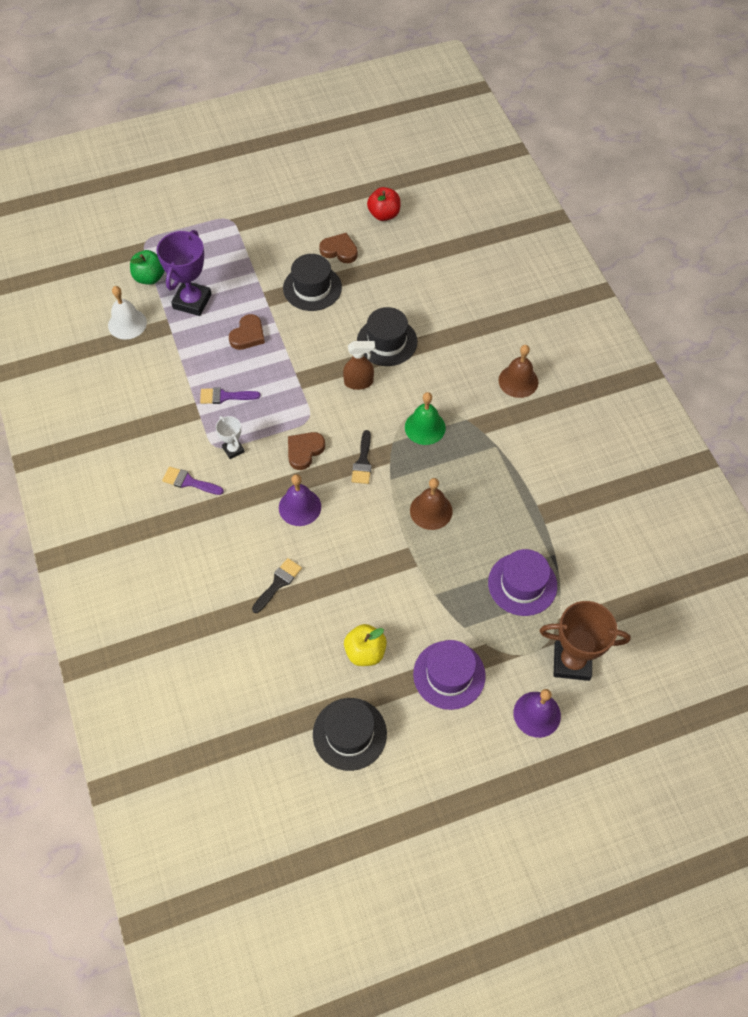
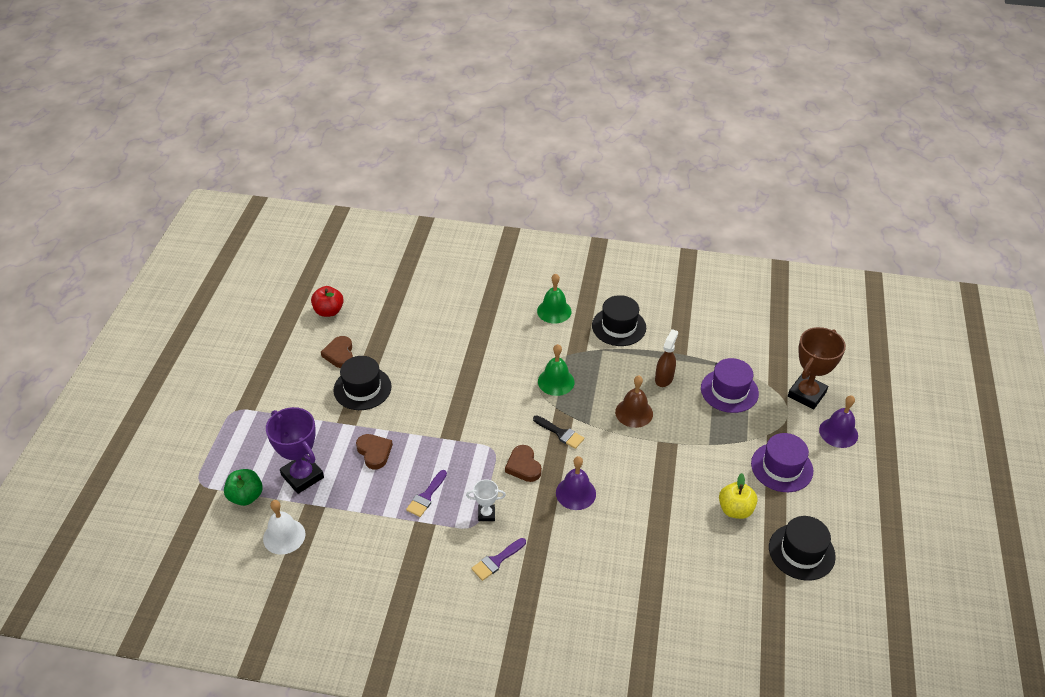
camera: 60 degrees left, 15 degrees down
(278, 583) = (639, 539): black brush -> none
(339, 250) = (339, 354): brown heart -> brown heart turned 60 degrees counterclockwise
(359, 382) = (482, 401): brown spray bottle -> brown spray bottle (664, 378)
(387, 341) = (457, 367): black hat -> black hat (619, 326)
(518, 381) = (554, 311): brown bell -> green bell

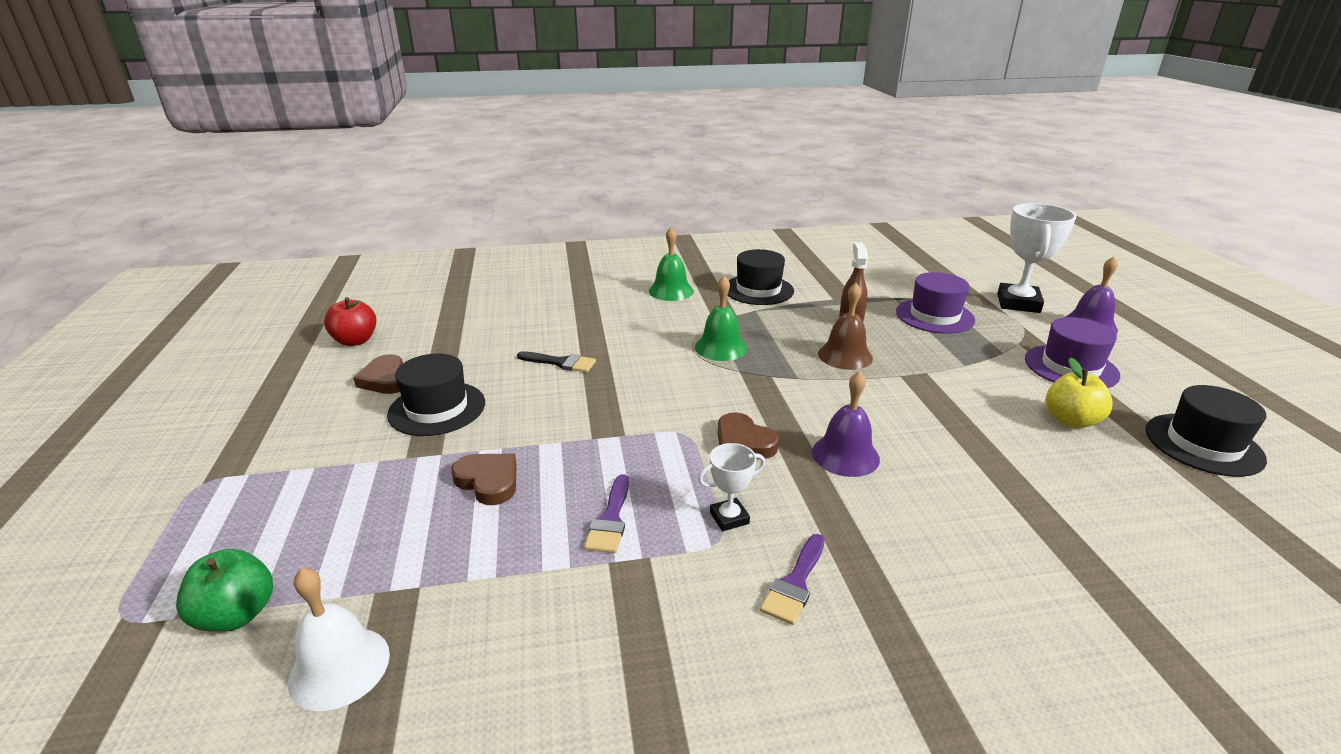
camera: 20 degrees left, 15 degrees down
(302, 476) = (359, 548): purple trophy -> none
(561, 433) = (768, 395): black brush -> black brush (561, 363)
(806, 394) = (1018, 303): brown trophy -> white trophy

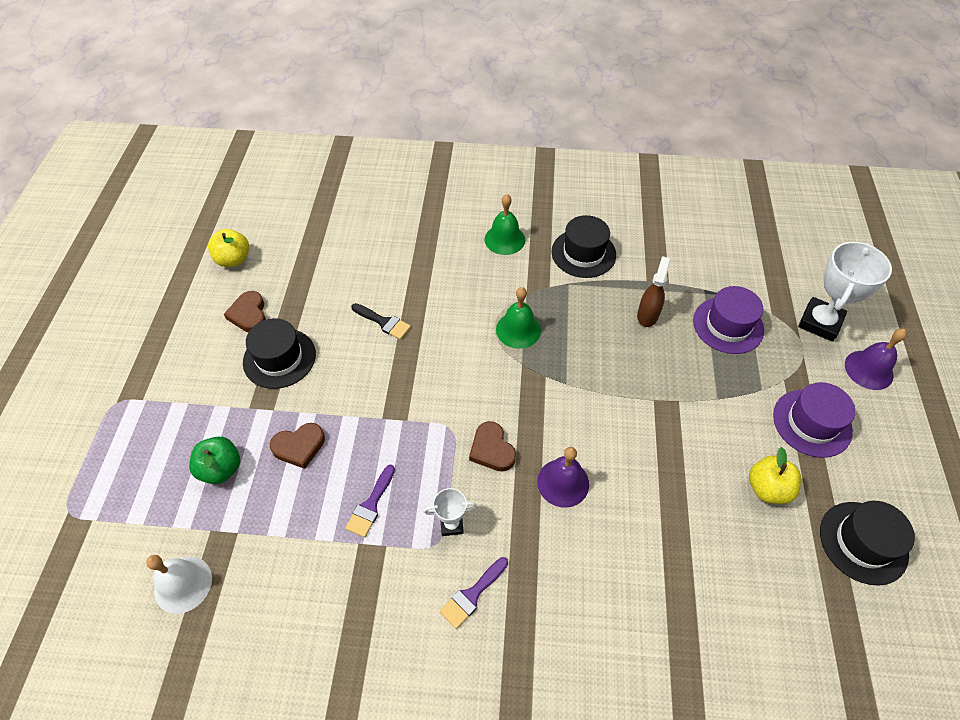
camera: 15 degrees right, 25 degrees up
(237, 614) = (130, 527): green apple -> green apple (221, 469)
(355, 341) = (233, 259): red apple -> yellow apple
(488, 481) = (299, 447): brown heart -> brown heart turned 105 degrees clockwise
(845, 356) = (619, 363): brown bell -> none

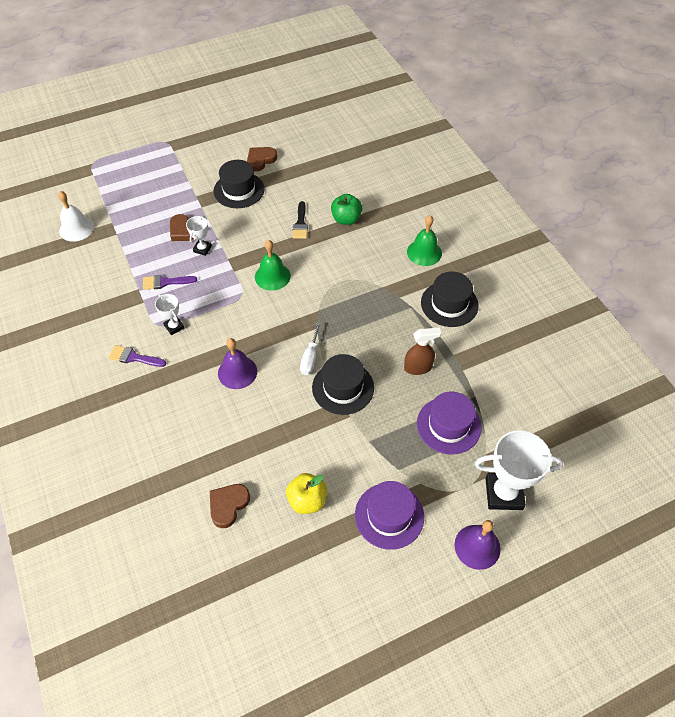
camera: 60 degrees right, 0 degrees up
(221, 469) = (150, 206): green apple -> green apple (346, 219)
(233, 259) = (296, 131): yellow apple -> none
(346, 439) = (202, 249): none -> white trophy
(492, 449) = (239, 323): brown heart -> brown heart (228, 505)
(518, 330) = (346, 296): green bell -> green bell (272, 276)
(583, 401) = (310, 357): none -> white screwdriver
(863, 542) = (297, 582): black hat -> black hat (343, 387)

